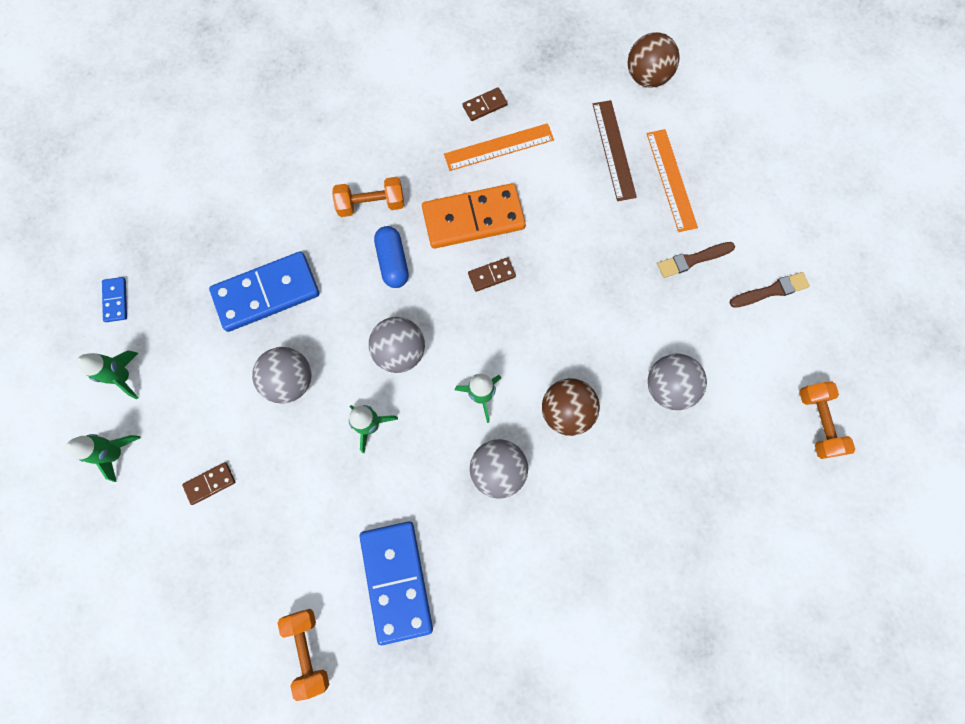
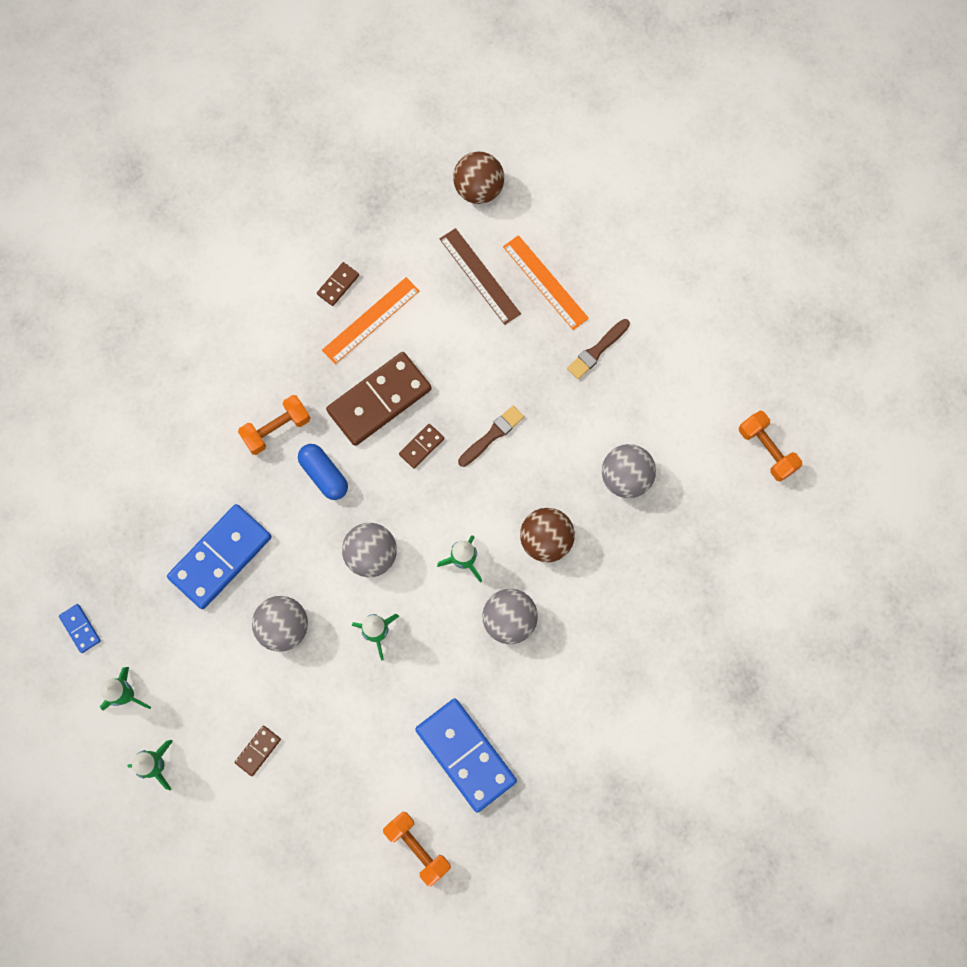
camera: 25 degrees left, 0 degrees up
(473, 218) = (379, 400): orange domino -> brown domino
(771, 291) = (678, 348): brown brush -> brown brush (492, 435)

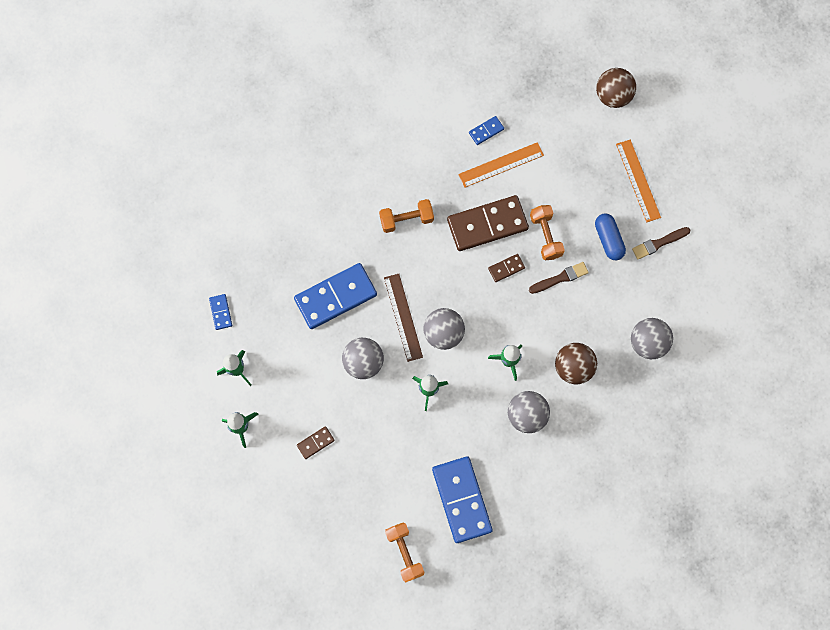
camera: 20 degrees right, 0 degrees up
(324, 475) = (429, 264): blue capsule -> blue capsule (608, 239)
(338, 285) = (486, 131): brown domino -> blue domino
(479, 276) = (591, 159): brown ruler -> brown ruler (403, 317)
(766, 450) = (759, 359): orange dumbbell -> orange dumbbell (545, 236)

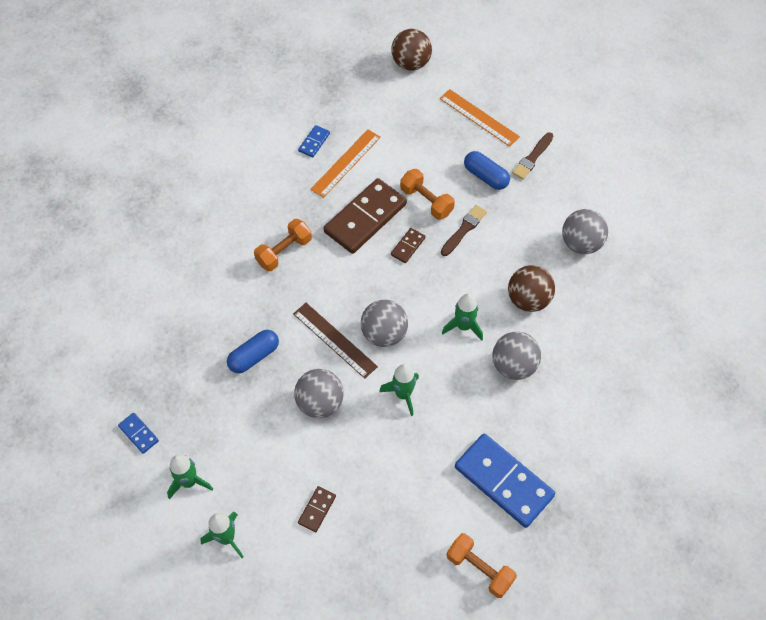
camera: 30 degrees left, 15 degrees down
(335, 297) = (254, 356): blue domino -> blue capsule

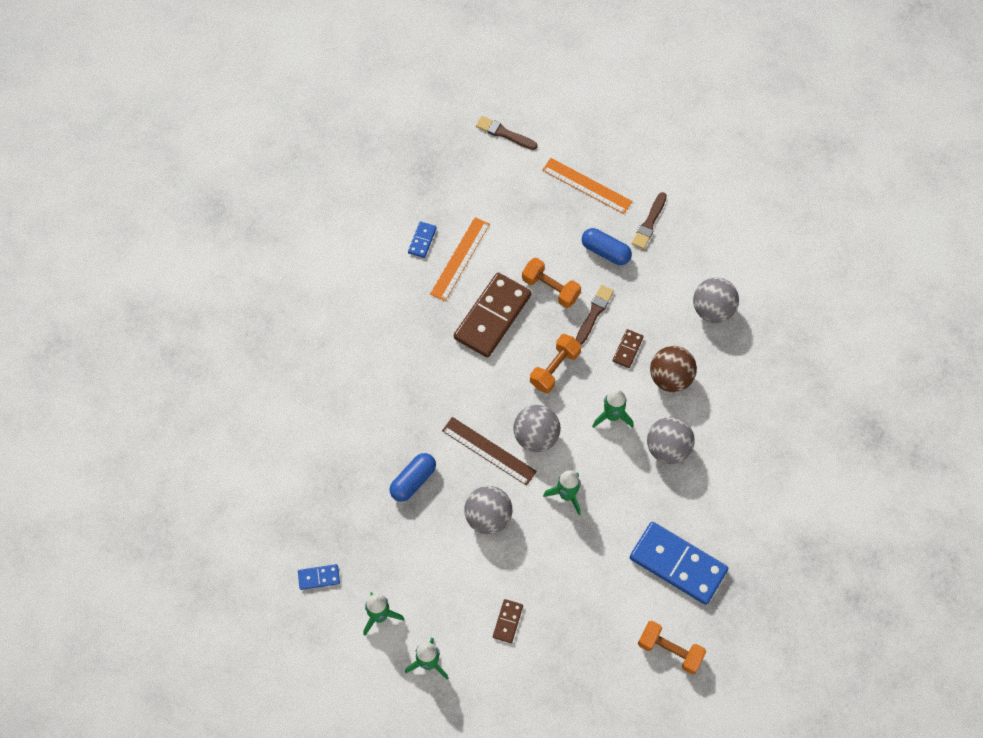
camera: 10 degrees left, 5 degrees up
(138, 434) = (319, 577): blue domino -> blue domino turned 45 degrees counterclockwise
(284, 251) = (418, 366): orange dumbbell -> orange dumbbell (554, 368)
(408, 246) = (541, 340): brown domino -> brown domino (628, 349)
(411, 63) = (504, 133): brown ball -> brown brush

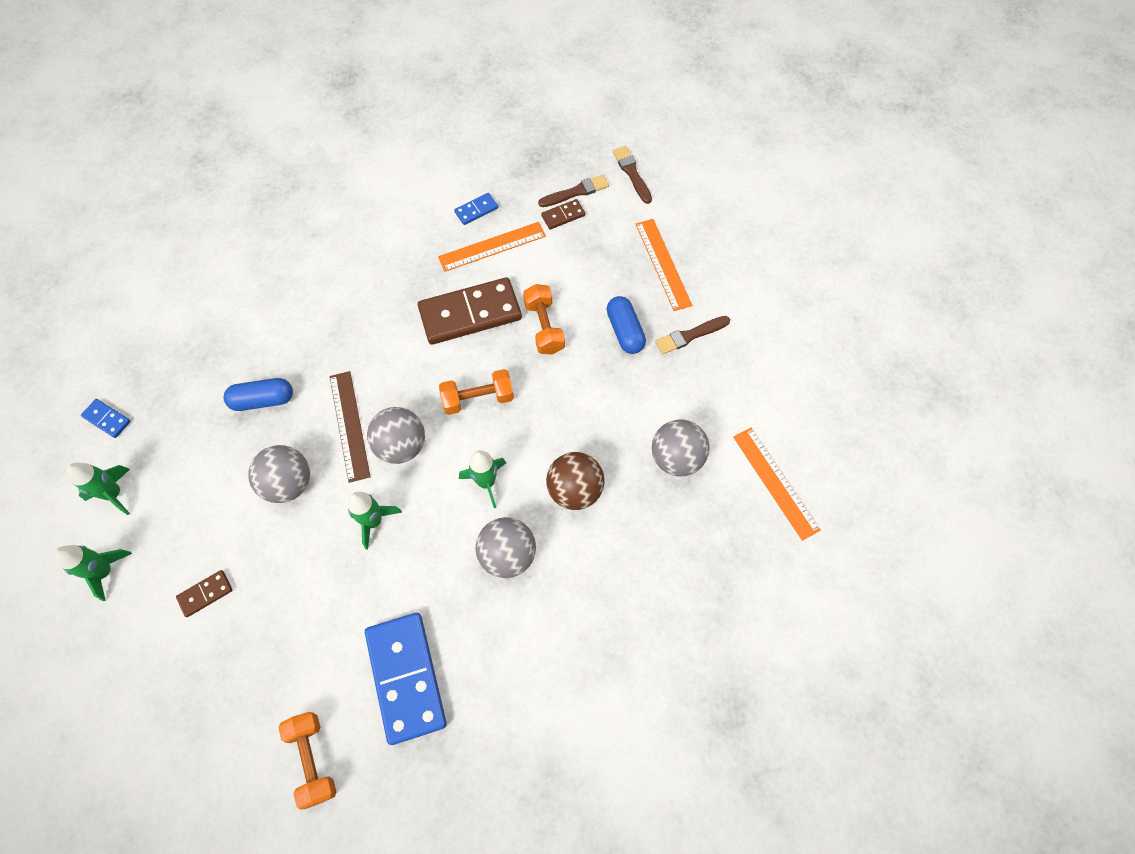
camera: 40 degrees right, 0 degrees up
(594, 313) = (561, 377): brown brush -> brown brush (576, 192)
(628, 349) = (560, 432): brown domino -> brown domino (563, 216)
(783, 279) = (775, 482): none -> orange ruler

